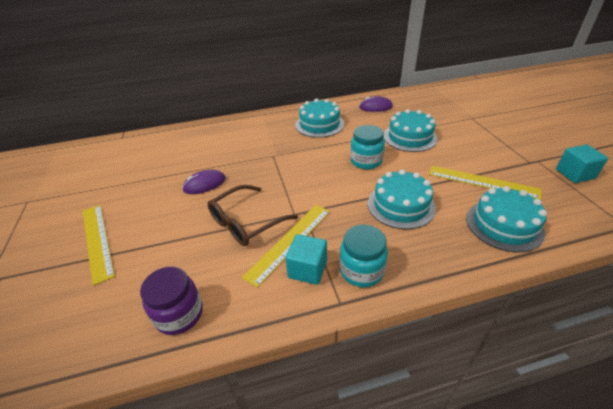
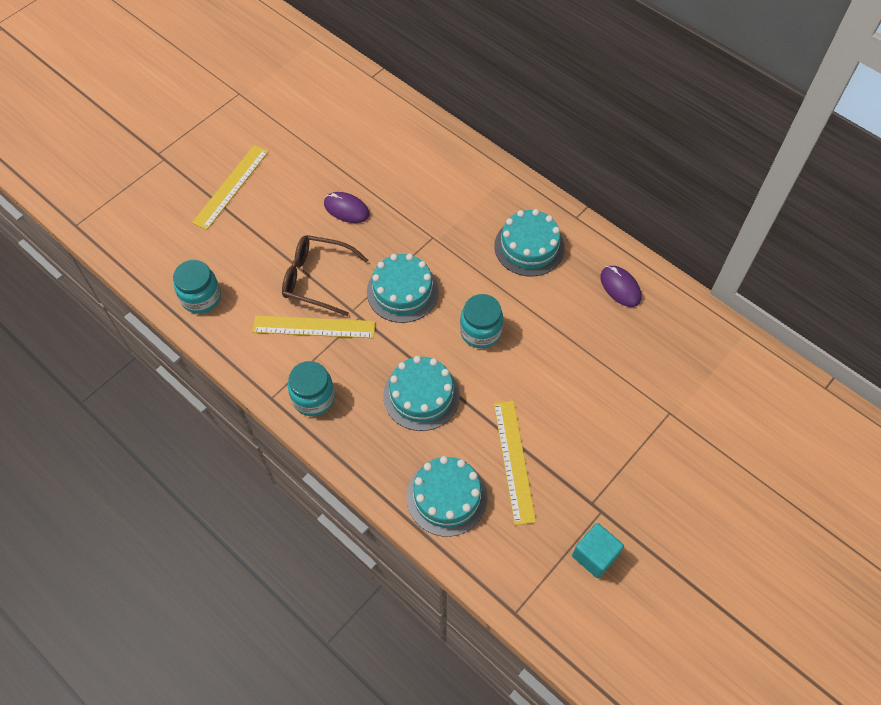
camera: 55 degrees right, 20 degrees up
(179, 314) = (201, 298): purple jar -> turquoise jar
(307, 269) = (291, 357): turquoise cube -> none
(410, 137) = (565, 356): turquoise cake -> turquoise cake (402, 291)

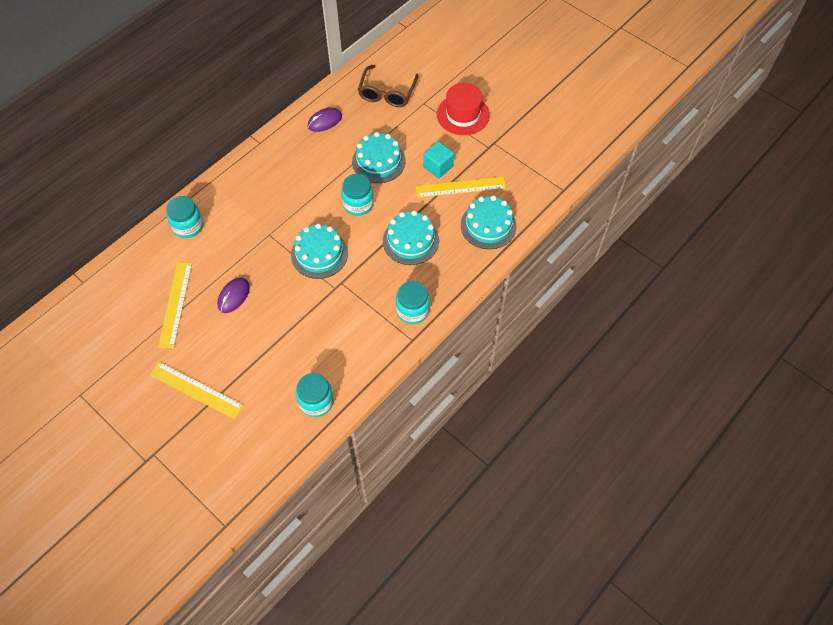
camera: 90 degrees left, 0 degrees up
(314, 327) = (349, 314): yellow ruler -> yellow ruler (175, 304)
(317, 279) = (303, 314): brown glasses -> brown glasses (387, 92)
(444, 158) = (188, 226): none -> turquoise jar
(529, 247) = (284, 172): turquoise cake -> turquoise cake (378, 161)
(595, 555) = (523, 148): turquoise cube -> turquoise cube (438, 167)
(653, 467) = (463, 115): none -> red hat

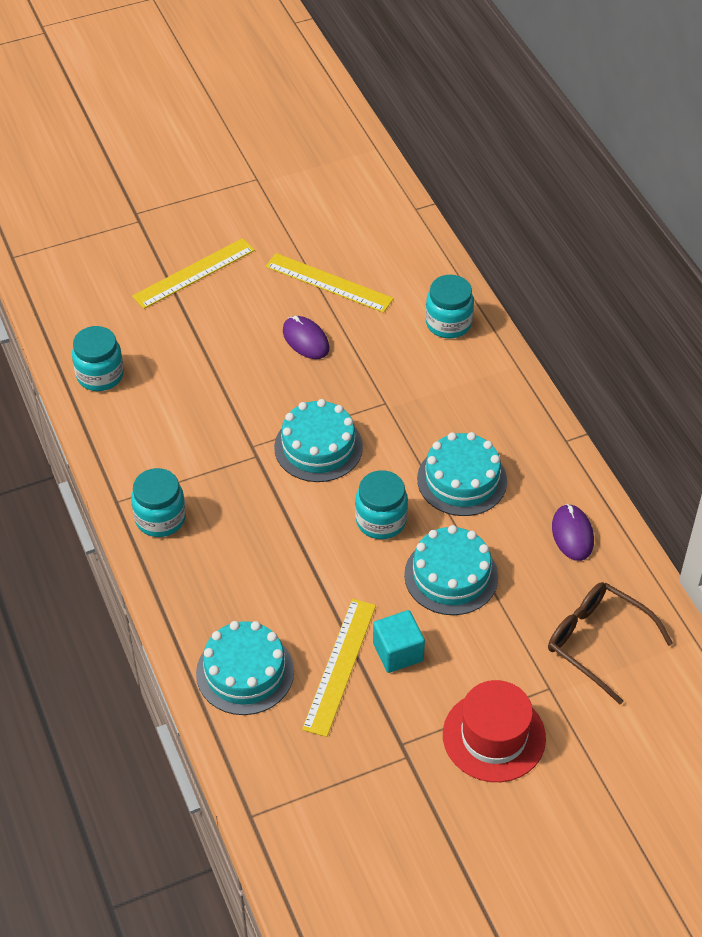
camera: 115 degrees right, 10 degrees down
(410, 241) = (277, 560): turquoise cake -> turquoise cake (462, 480)

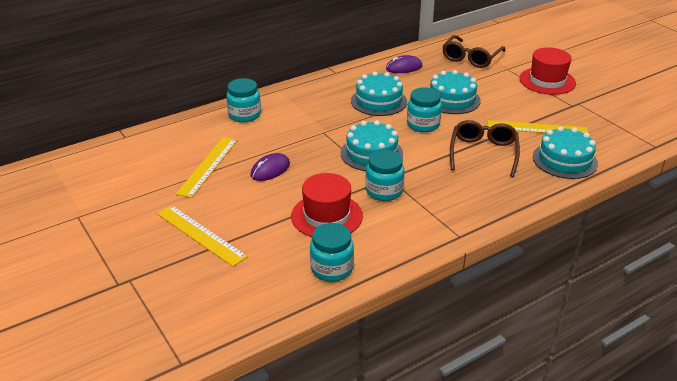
camera: 100 degrees left, 15 degrees down
(160, 518) = (465, 212): turquoise jar -> turquoise jar (384, 191)
(194, 382) = (326, 216): none -> red hat
(287, 575) = (483, 153): none -> brown glasses
(398, 652) = (514, 111): turquoise cube -> none

